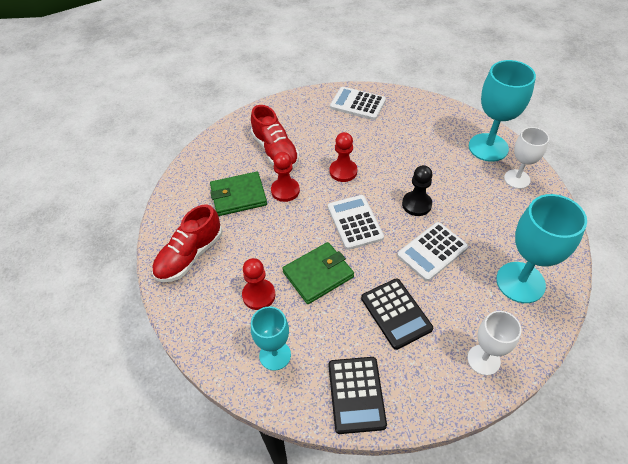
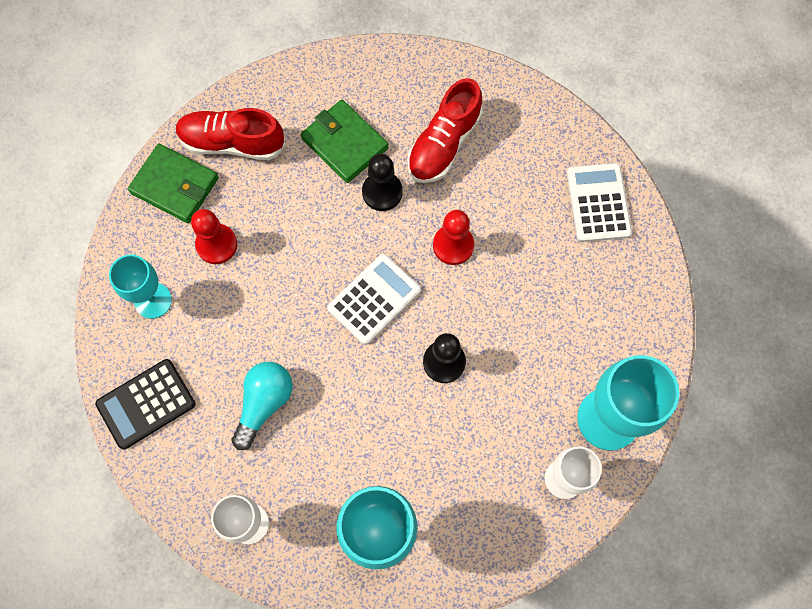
camera: 60 degrees right, 20 degrees up
(285, 190) = (382, 192): red pawn -> black pawn
(318, 274) = (275, 294): green wallet -> green wallet (174, 185)
(396, 313) = (264, 404): black calculator -> turquoise light bulb
(432, 251) = (375, 411): white calculator -> none

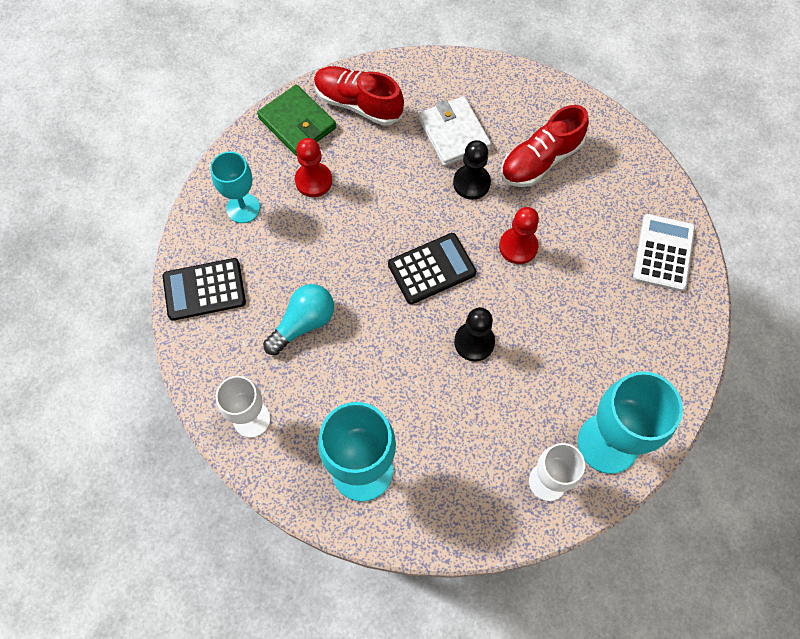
camera: 20 degrees right, 5 degrees down
(344, 143) = (453, 133): green wallet -> white wallet
(374, 299) = (431, 269): white calculator -> black calculator

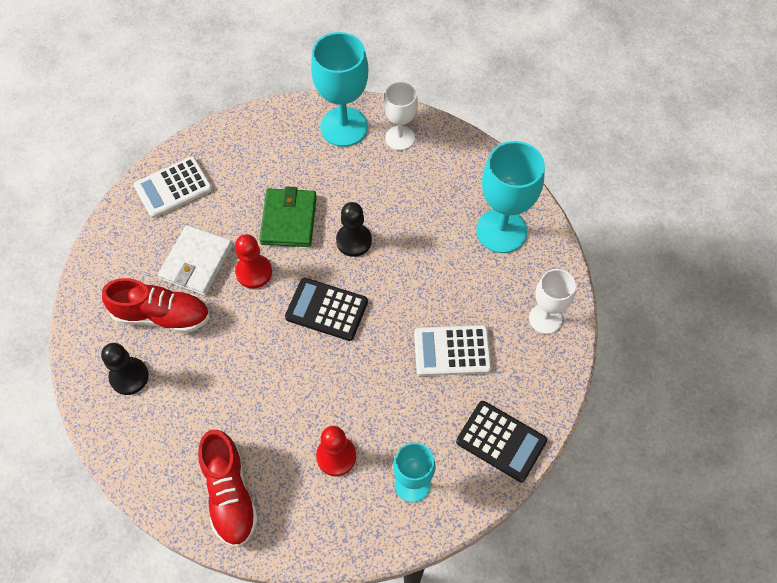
camera: 135 degrees left, 5 degrees down
(297, 123) = (295, 524): green wallet -> green wallet (289, 220)
(303, 323) = (452, 351): turquoise light bulb -> white calculator
(453, 133) = (192, 395): white wallet -> white wallet (196, 262)
(471, 183) = (228, 344): black pawn -> black pawn (129, 376)

